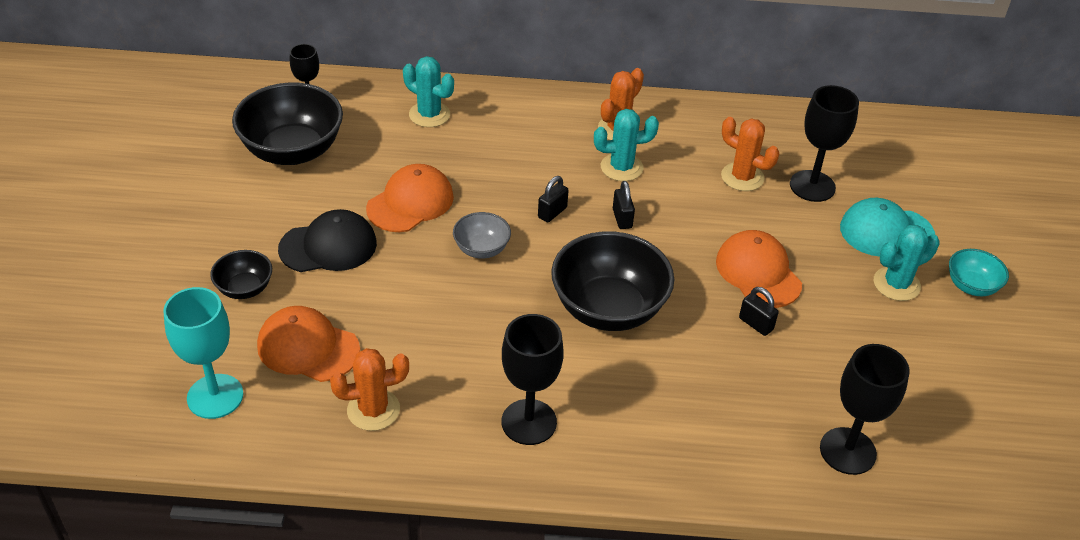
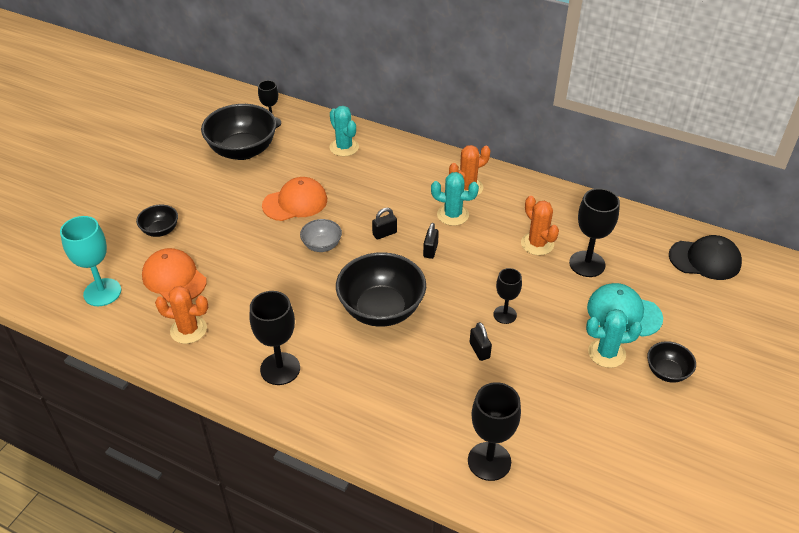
camera: 25 degrees right, 0 degrees up
(328, 246) = (226, 217): black cap -> black cap (705, 259)
(758, 272) = (505, 315): orange cap -> black goblet
(971, 286) = (667, 372): turquoise bowl -> black bowl

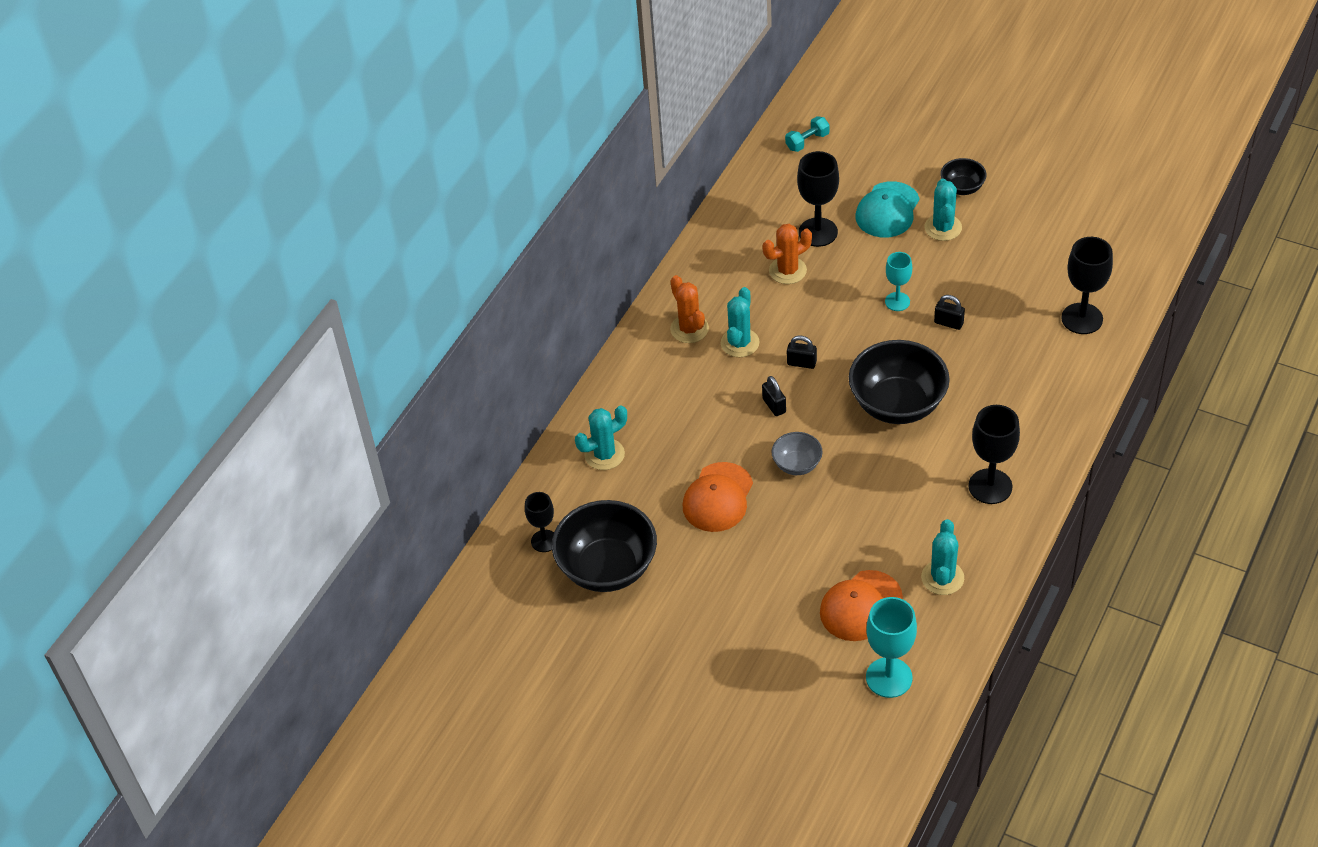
camera: 85 degrees left, 5 degrees up
(160, 230) = (774, 636): black bowl -> none
(188, 330) = (942, 578): orange cactus -> turquoise cactus
(295, 202) = (718, 498): orange cap -> orange cap turned 135 degrees counterclockwise
(479, 350) = (948, 323): black padlock -> black padlock turned 45 degrees clockwise
(505, 315) = (897, 301): black goblet -> turquoise goblet
(705, 259) = (807, 141): black cap -> turquoise dumbbell

